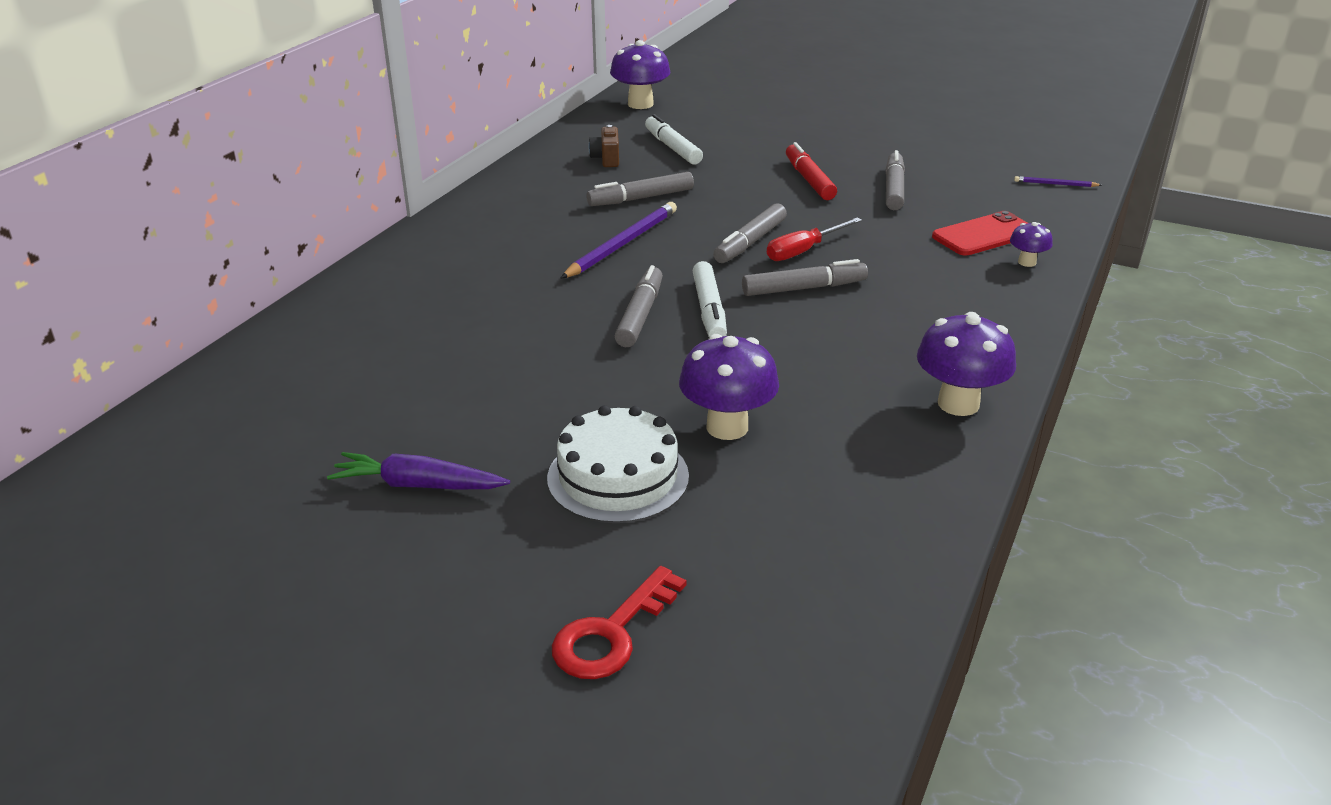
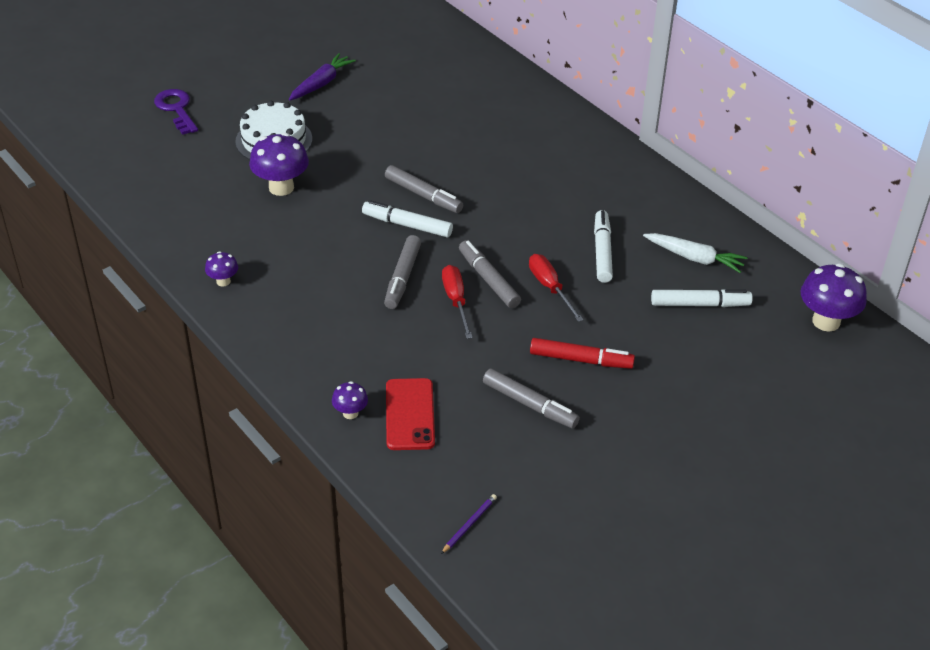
camera: 115 degrees right, 10 degrees up
(606, 159) = (694, 258): brown camera -> white carrot
(612, 633) = (176, 109): red key -> purple key
(622, 244) = (528, 218): purple pencil -> none
(641, 198) = (602, 251): grey marker -> white marker
(726, 211) = (550, 288): none -> red screwdriver
(958, 404) = (223, 281): purple mushroom -> purple mushroom, size x0.52

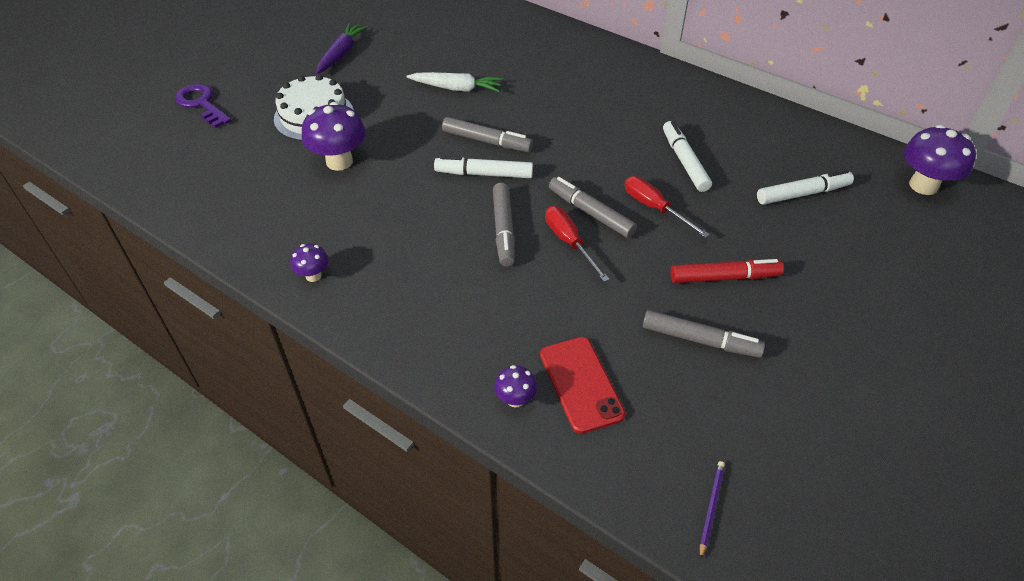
camera: 15 degrees left, 5 degrees up
(694, 258) = (771, 150): white carrot -> white carrot (456, 88)

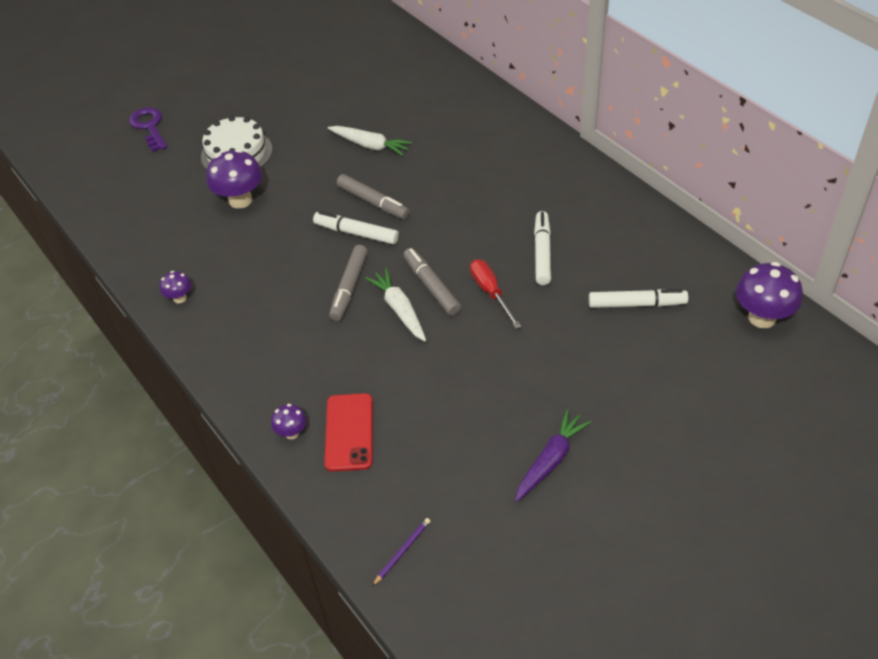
camera: 20 degrees right, 0 degrees up
(341, 54) = (284, 95): purple carrot -> purple carrot (550, 460)
(569, 242) = (399, 310): red screwdriver -> white carrot
(700, 340) = (467, 418): grey marker -> none
(724, 277) = (518, 368): red marker -> none

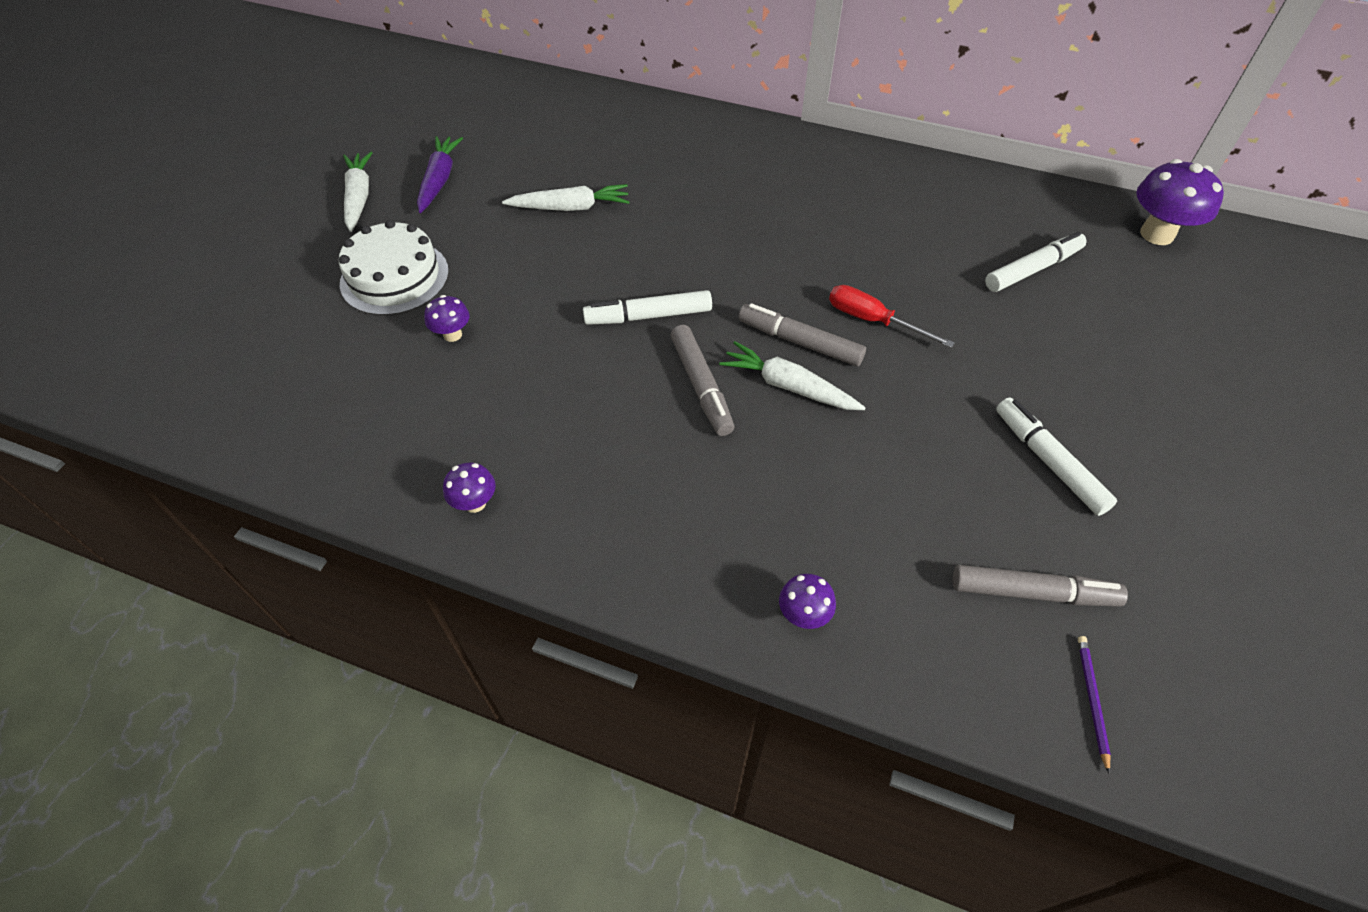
camera: 35 degrees left, 5 degrees up
(149, 127) = (229, 288): purple key -> none
(240, 200) = (452, 335): purple mushroom -> purple mushroom, size x0.52
(255, 94) = (359, 197): none -> white carrot
(349, 432) = (875, 574): red phone -> none
(373, 202) = (635, 271): grey marker -> grey marker (1033, 593)
(542, 253) = (884, 254): white marker -> white marker (1048, 461)
(550, 460) = (1129, 485): purple carrot -> purple carrot (439, 180)

